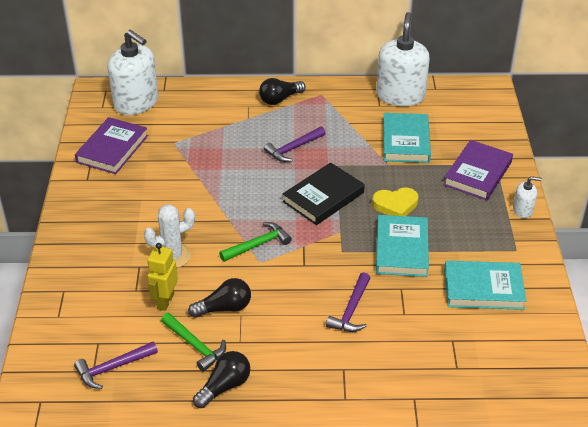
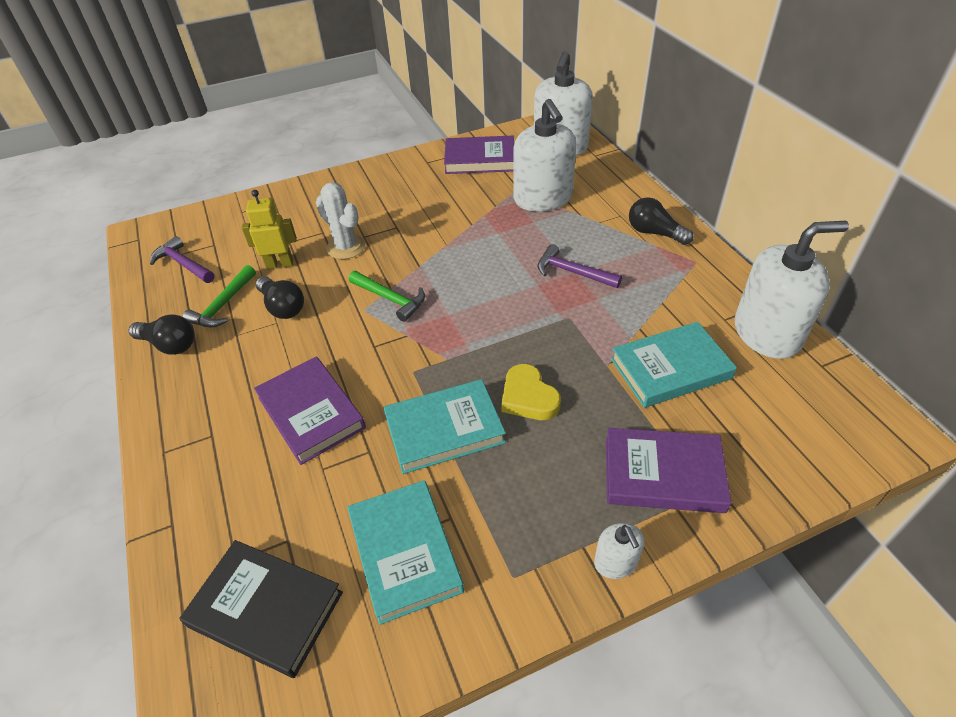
camera: 70 degrees right, 5 degrees up
(197, 134) = (543, 198): none -> white soap dispenser
(323, 197) = (501, 325): black book -> black book (265, 609)
(351, 310) = (311, 412): purple hammer -> purple book

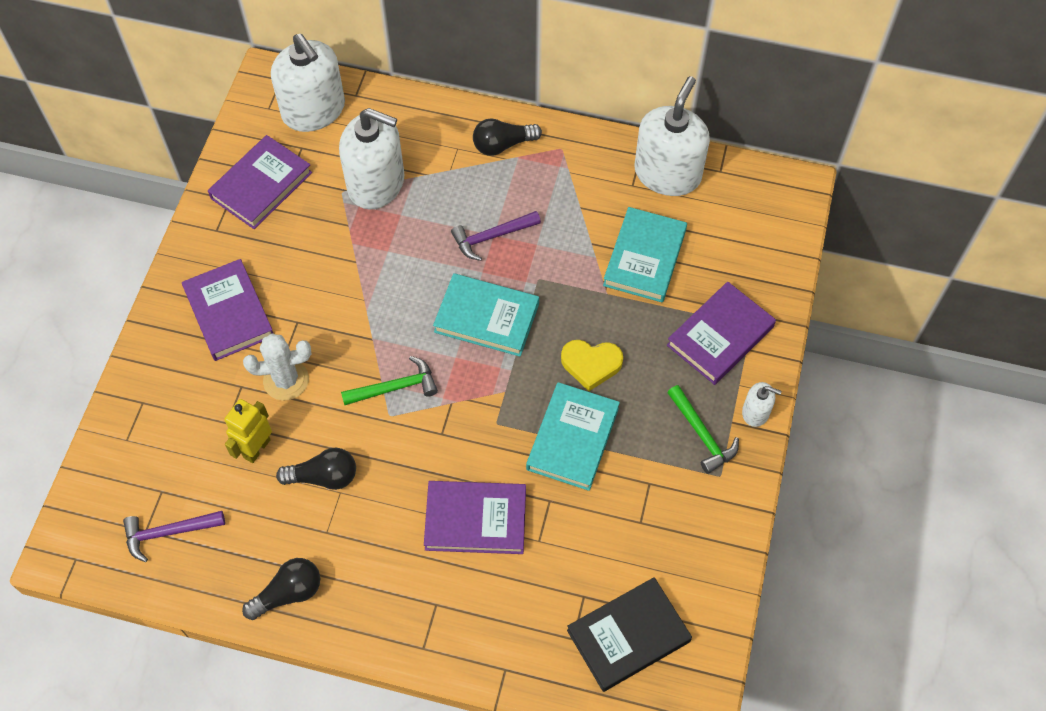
camera: 55 degrees left, 15 degrees up
(223, 305) = (272, 525): green hammer -> green hammer (702, 435)
(373, 198) = (229, 313): none -> purple book
(405, 552) = (653, 527): turquoise book -> turquoise book (486, 317)

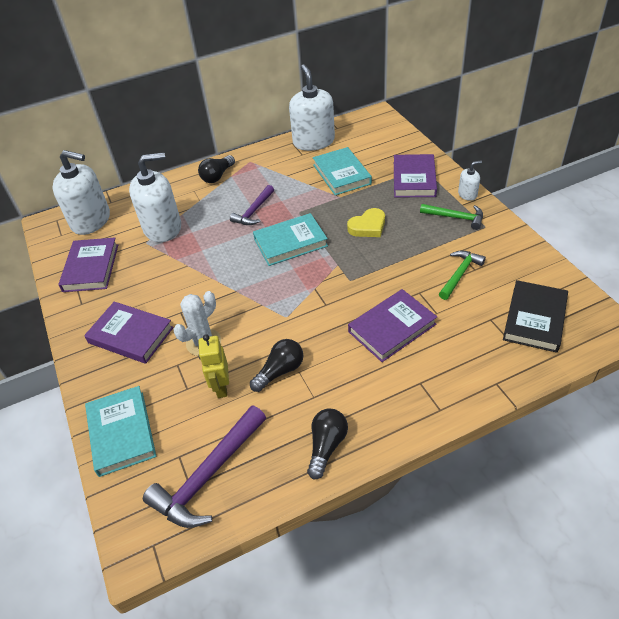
camera: 35 degrees left, 15 degrees down
(168, 533) = (208, 476): purple hammer -> purple hammer, size x1.63
(395, 387) = (275, 302): green hammer -> green hammer (460, 274)
(572, 438) = (397, 260): turquoise book -> turquoise book (121, 433)

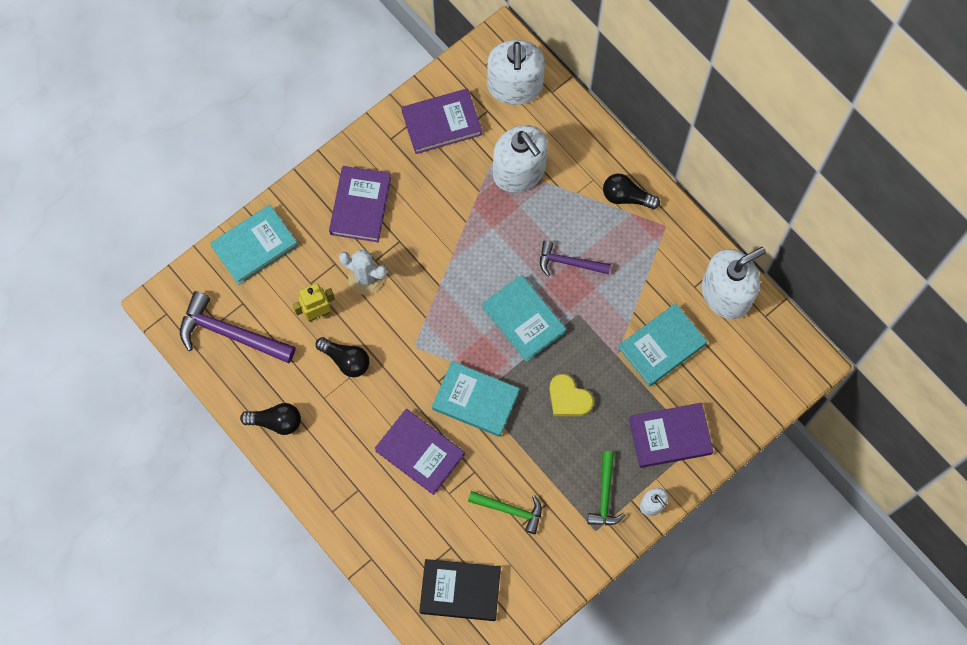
camera: 70 degrees right, 25 degrees up
(352, 282) = (475, 400): none -> turquoise book

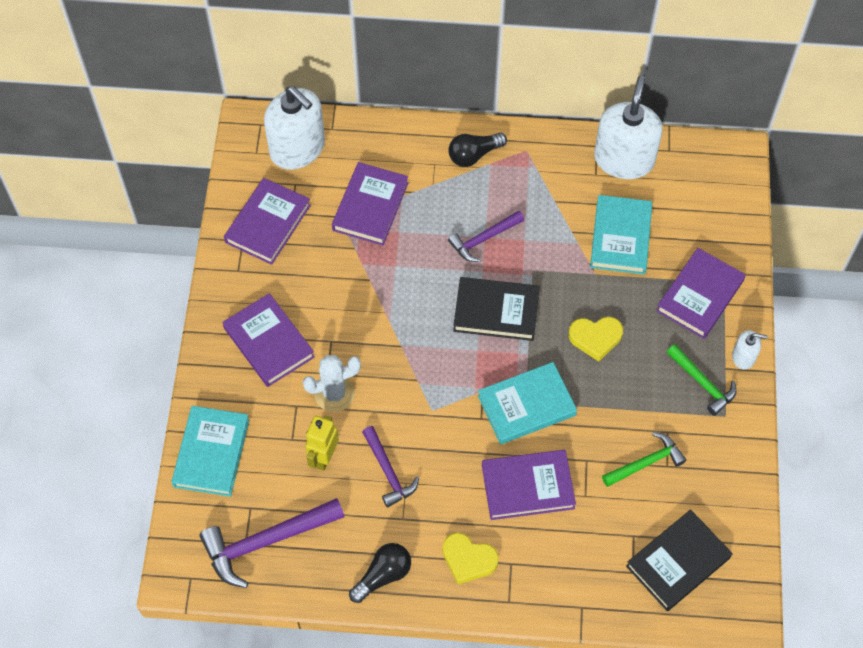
camera: 45 degrees left, 10 degrees down
(335, 462) = (468, 559): none -> yellow heart
(346, 360) = (388, 472): black light bulb -> purple hammer
(519, 171) = (370, 206): white soap dispenser -> purple book
(524, 319) = (496, 311): turquoise book -> black book

